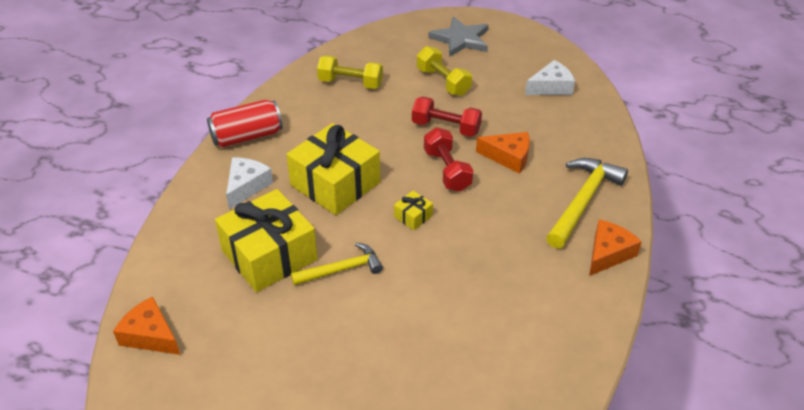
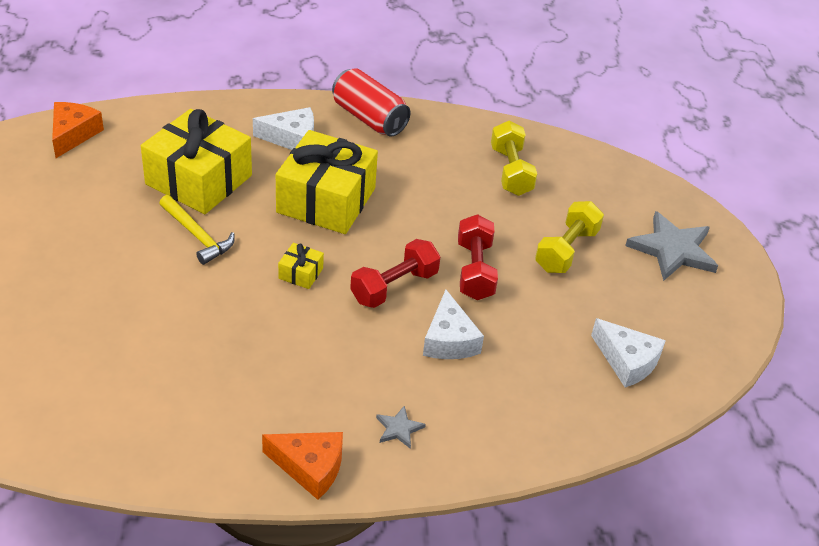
camera: 65 degrees right, 0 degrees up
(508, 157) = (449, 340): orange cheese -> white cheese
(583, 201) = (399, 428): yellow hammer -> grey star

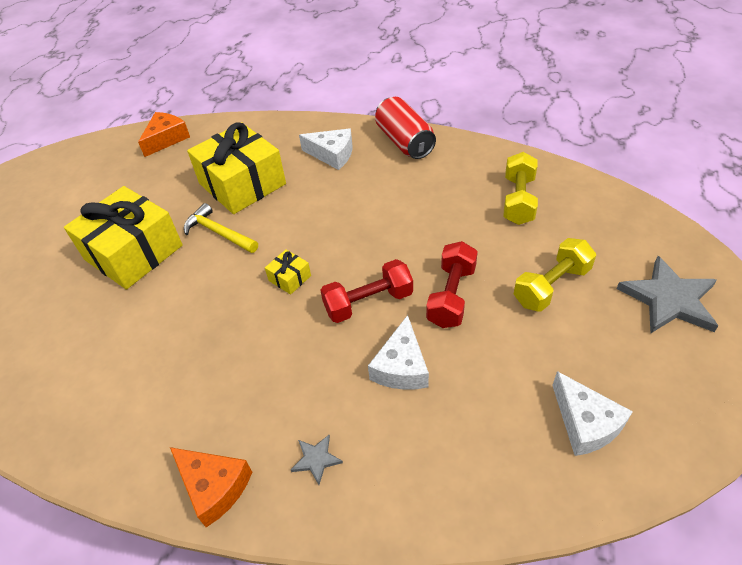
camera: 25 degrees right, 5 degrees up
(197, 236) = (219, 232): yellow hammer -> yellow hammer turned 150 degrees clockwise
(326, 200) = (339, 212): yellow gift -> yellow gift (133, 252)

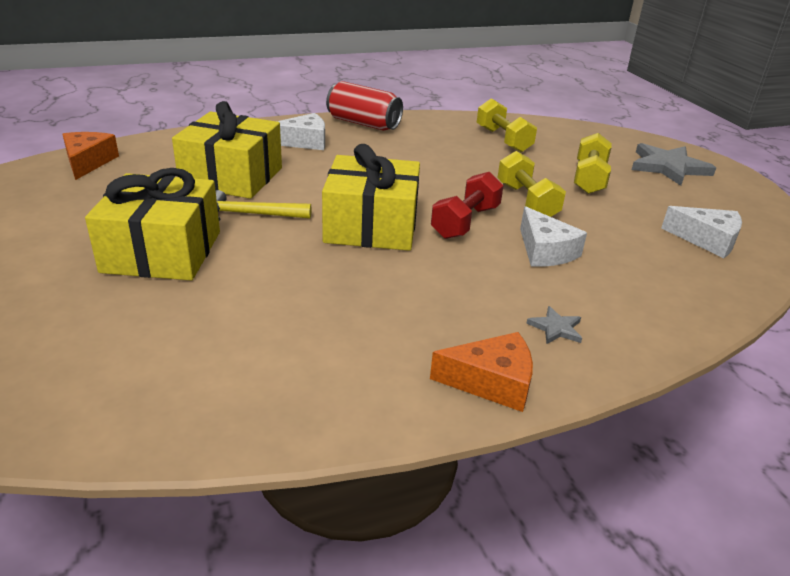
camera: 40 degrees left, 15 degrees down
(289, 278) = (371, 226): yellow gift -> yellow gift, size x2.43
(451, 296) = (527, 201): red dumbbell -> yellow dumbbell

